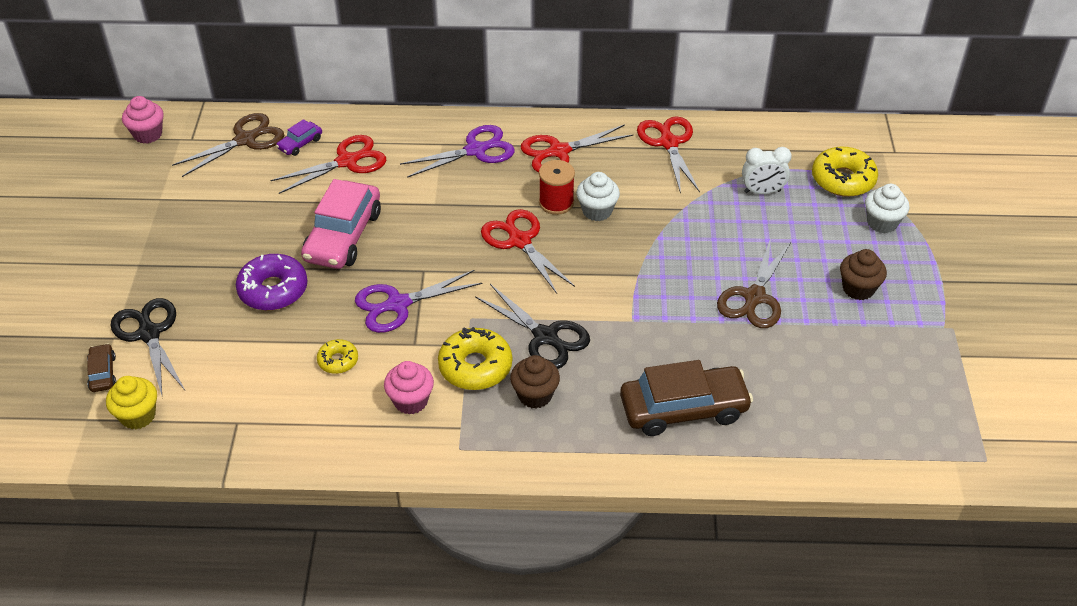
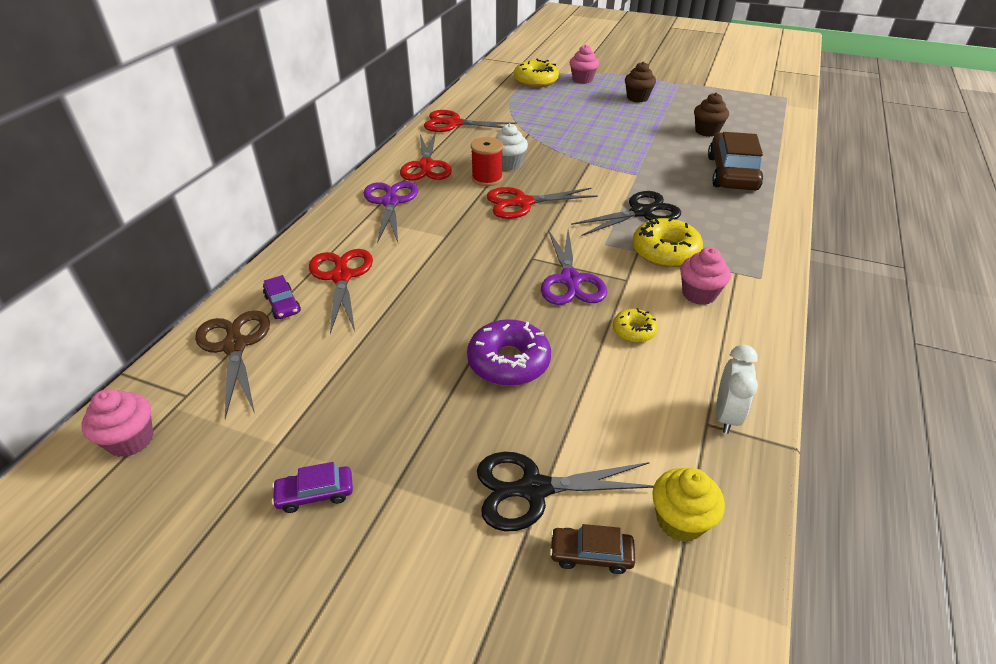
camera: 70 degrees left, 5 degrees down
(124, 231) = (315, 493): none -> purple car
(343, 236) = (453, 298): pink car -> none
(535, 395) = (705, 229): brown cupcake -> brown cupcake (707, 131)
(754, 297) = (631, 128): brown scissors -> none
(762, 192) = (530, 105): white clock -> white clock (726, 415)
(882, 223) = (582, 80): white cupcake -> pink cupcake

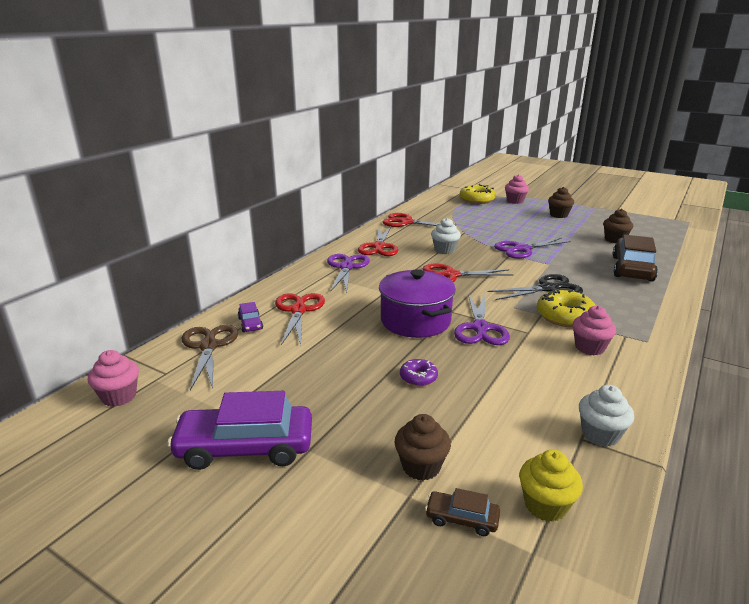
camera: 10 degrees right, 15 degrees down
(315, 493) = (245, 447): purple car -> purple car, size x2.18
(487, 178) = (425, 258): red spool -> none
(491, 277) = (415, 321): none -> purple pot
(508, 362) = (418, 377): purple donut -> purple donut, size x0.56
(533, 489) = (421, 466): black scissors -> brown cupcake
(601, 155) = (521, 249): none -> purple scissors
(634, 331) = (528, 367): yellow donut -> none
(726, 415) = (600, 434): white clock -> white cupcake

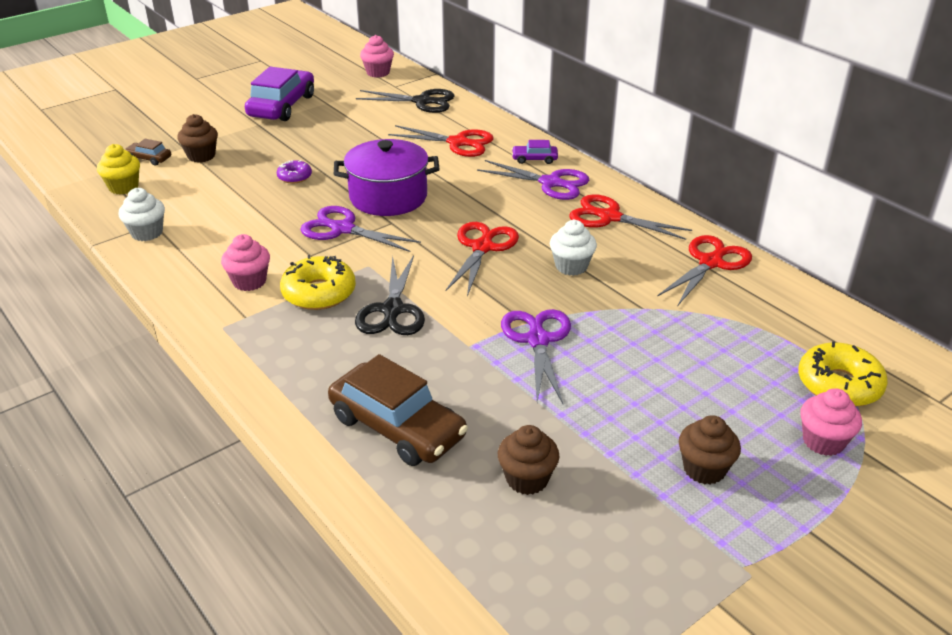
camera: 110 degrees right, 10 degrees up
(209, 346) = (422, 101): brown scissors -> black scissors
(250, 324) = (448, 119): purple car -> purple car (534, 159)
(462, 519) = (149, 158): brown car -> brown car turned 105 degrees counterclockwise

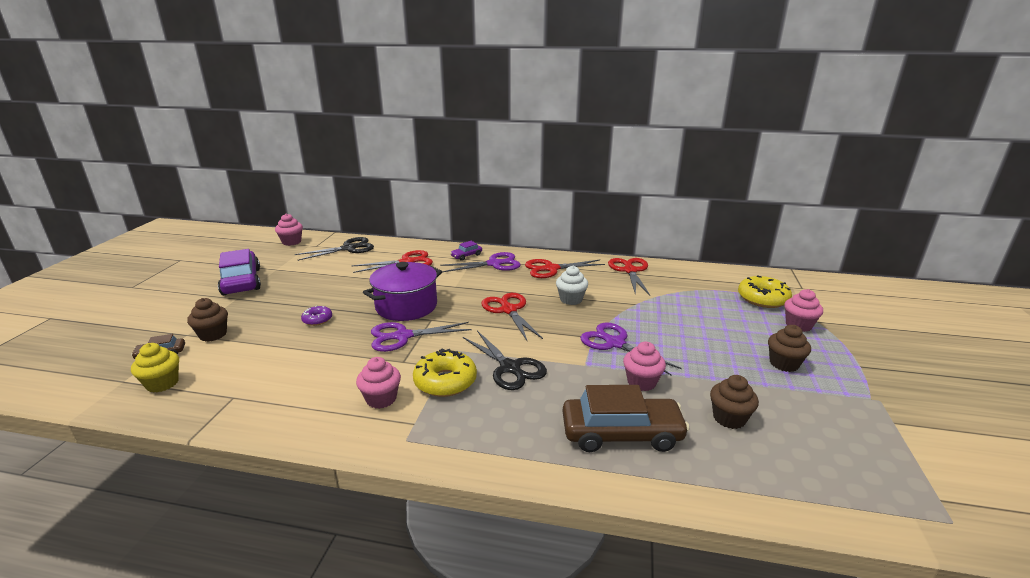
camera: 40 degrees left, 10 degrees down
(147, 233) = (236, 406): white cupcake -> none
(497, 394) = (641, 382): none -> pink cupcake

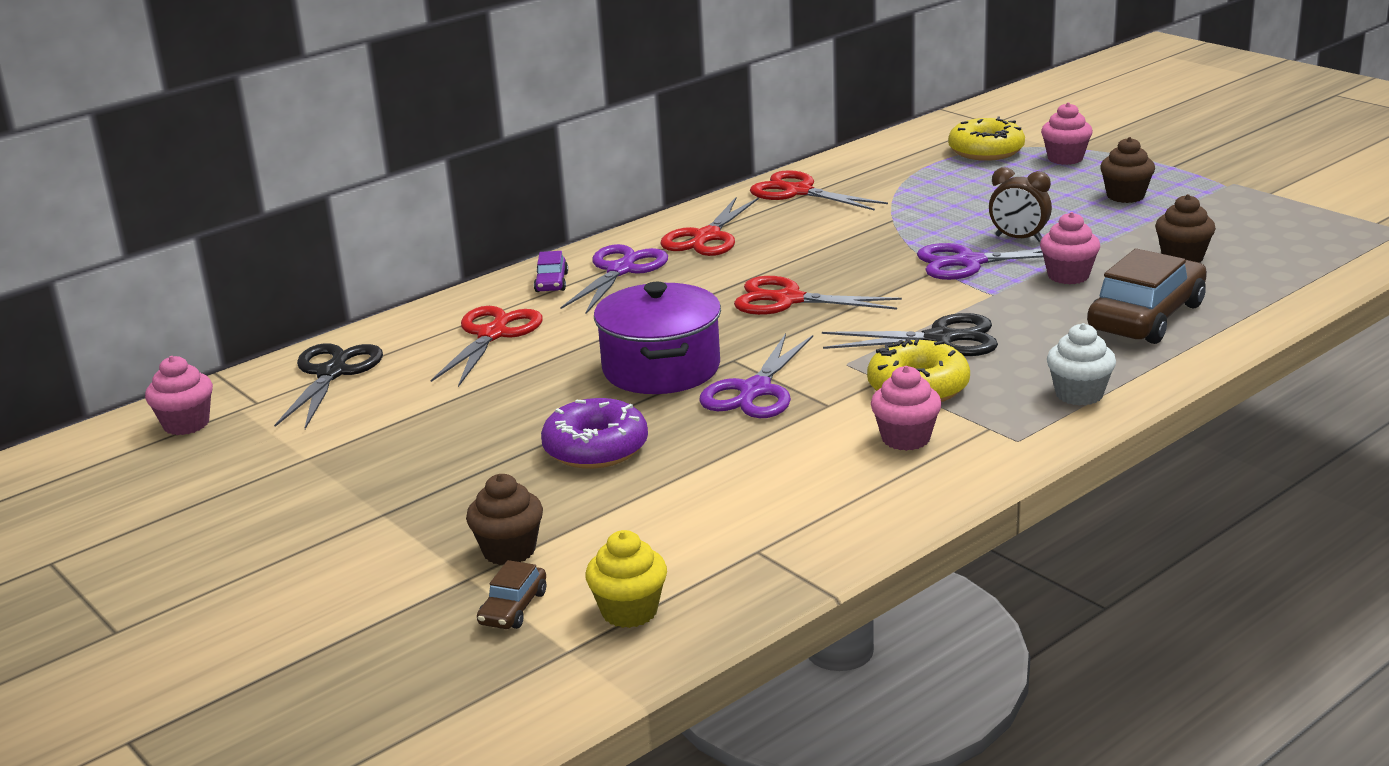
camera: 50 degrees left, 0 degrees up
(241, 281) = (308, 500): purple car -> none
(317, 319) = (596, 448): purple donut -> purple donut, size x1.80
(571, 299) = (820, 252): white cupcake -> white cupcake (1079, 394)
(667, 348) = (1018, 238): none -> brown clock

